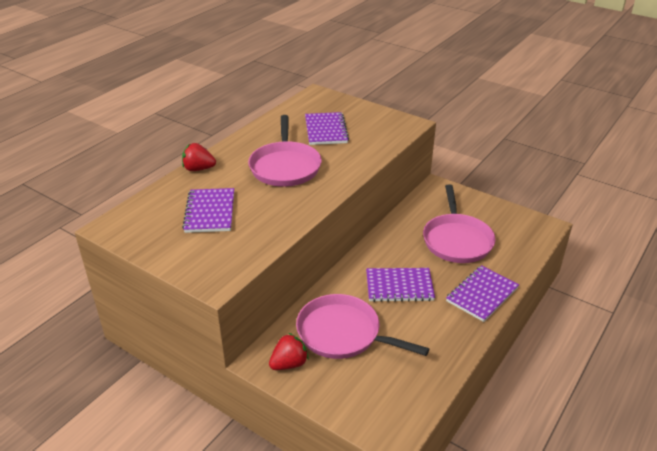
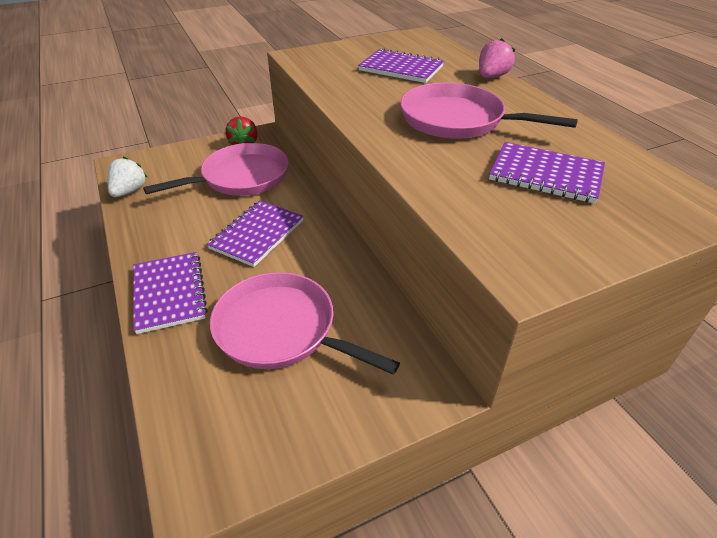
camera: 120 degrees right, 5 degrees up
(198, 169) = (492, 77): red strawberry -> pink strawberry
(421, 394) = (129, 191): none -> white strawberry

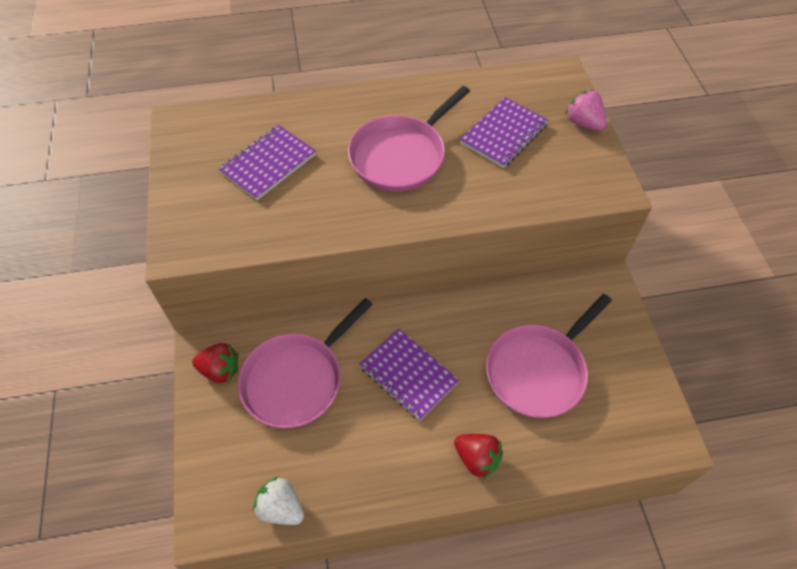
camera: 75 degrees left, 15 degrees up
(169, 293) = (477, 458): purple notebook -> red strawberry
(241, 177) = (296, 380): pink pan -> pink pan turned 120 degrees counterclockwise
(492, 77) = (321, 103): pink strawberry -> pink strawberry (583, 123)

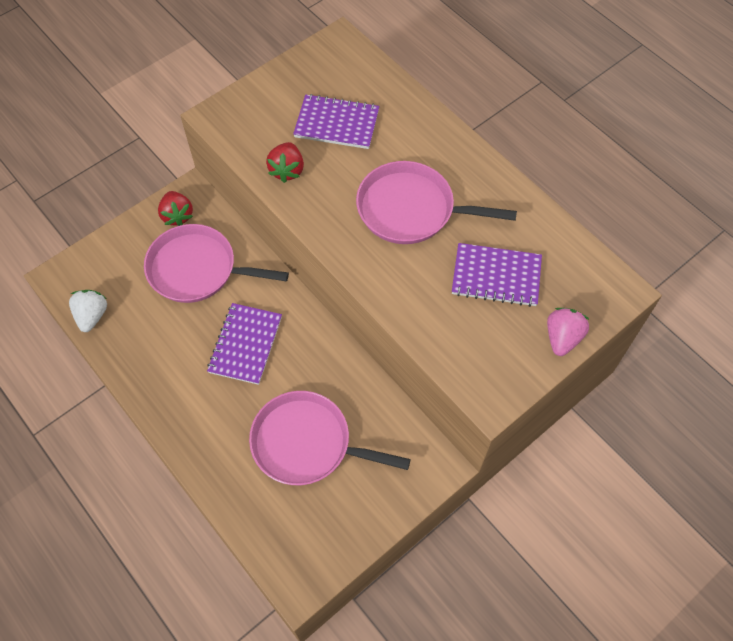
camera: 60 degrees right, 5 degrees up
(477, 458) = (198, 430): red strawberry -> red strawberry (287, 170)

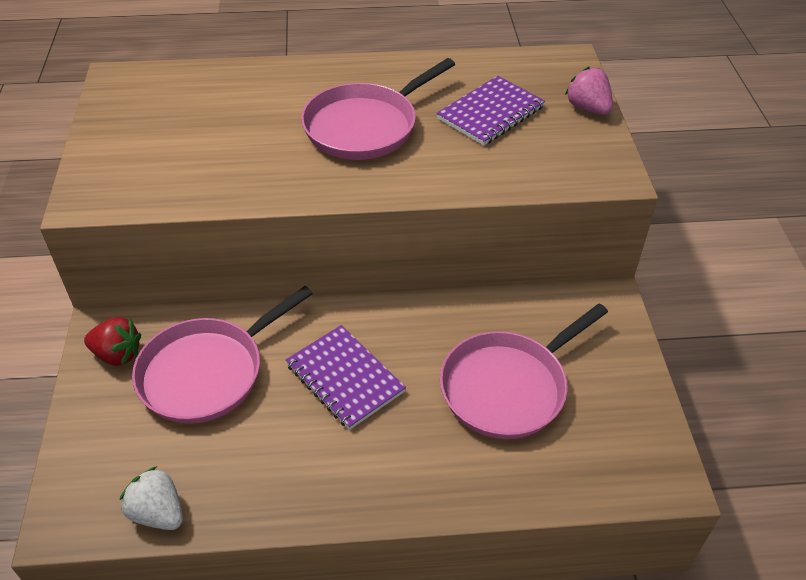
camera: 55 degrees left, 15 degrees down
(287, 170) = (221, 182): red strawberry -> none
(337, 123) = (209, 124): purple notebook -> none

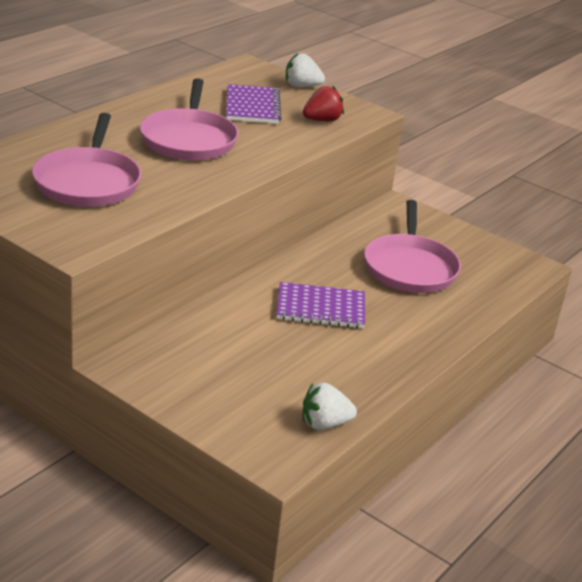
camera: 50 degrees left, 15 degrees down
(117, 354) = (157, 372): red strawberry -> red strawberry (322, 120)
(207, 372) = (234, 349): pink pan -> pink pan (88, 182)
(588, 108) = (301, 86): pink strawberry -> white strawberry

